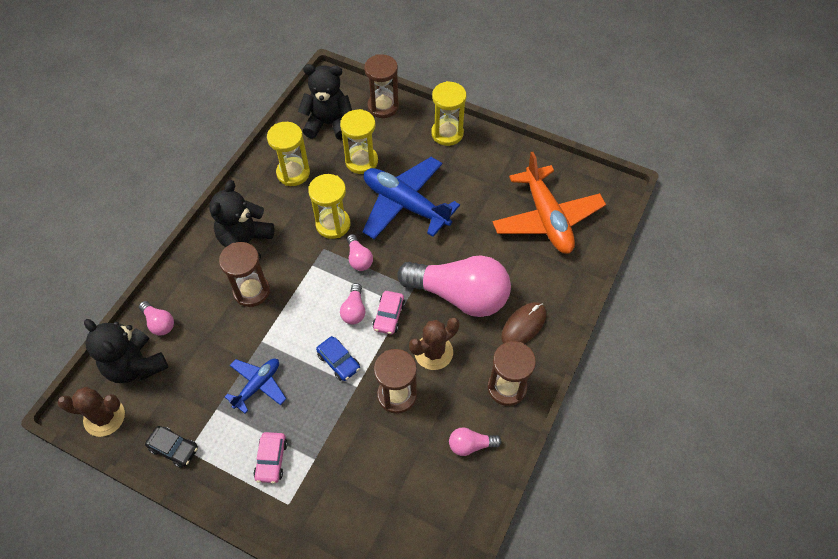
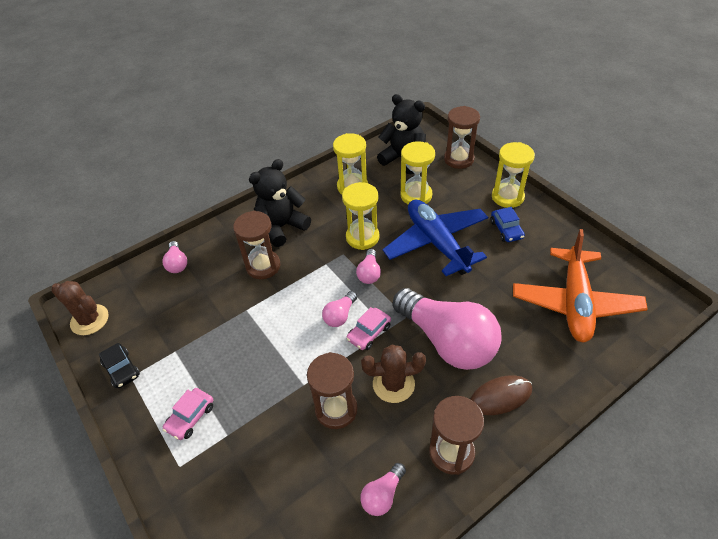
camera: 30 degrees right, 10 degrees down
(135, 365) = (138, 289): black teddy bear -> none
(258, 385) = (220, 346): blue plane -> none
(339, 361) = (300, 355): blue car -> blue car (506, 229)
(470, 445) = (382, 495): pink light bulb -> pink light bulb turned 75 degrees counterclockwise

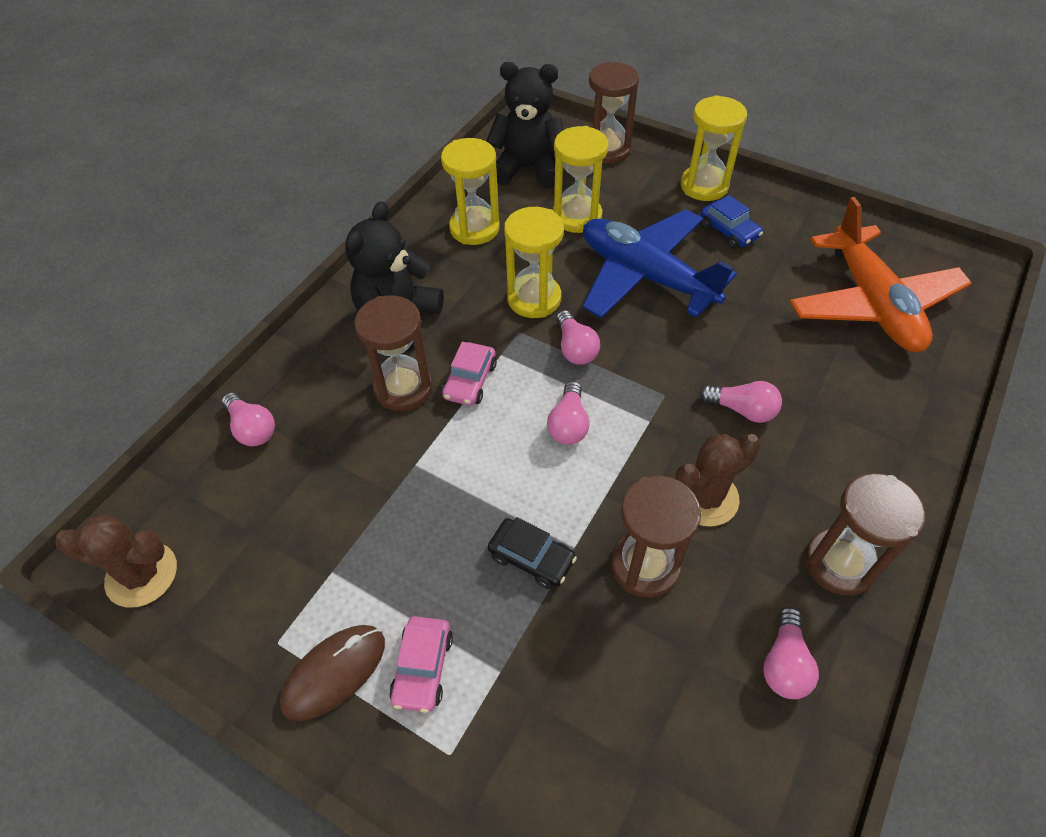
camera: 25 degrees left, 5 degrees up
(121, 369) = (253, 636): black car -> black car (531, 558)
(369, 333) = (626, 435): pink car -> pink car (470, 381)
(447, 341) = (742, 410): pink light bulb -> pink light bulb, size x0.42
(500, 396) = (856, 461): brown mouse -> brown mouse (334, 672)

